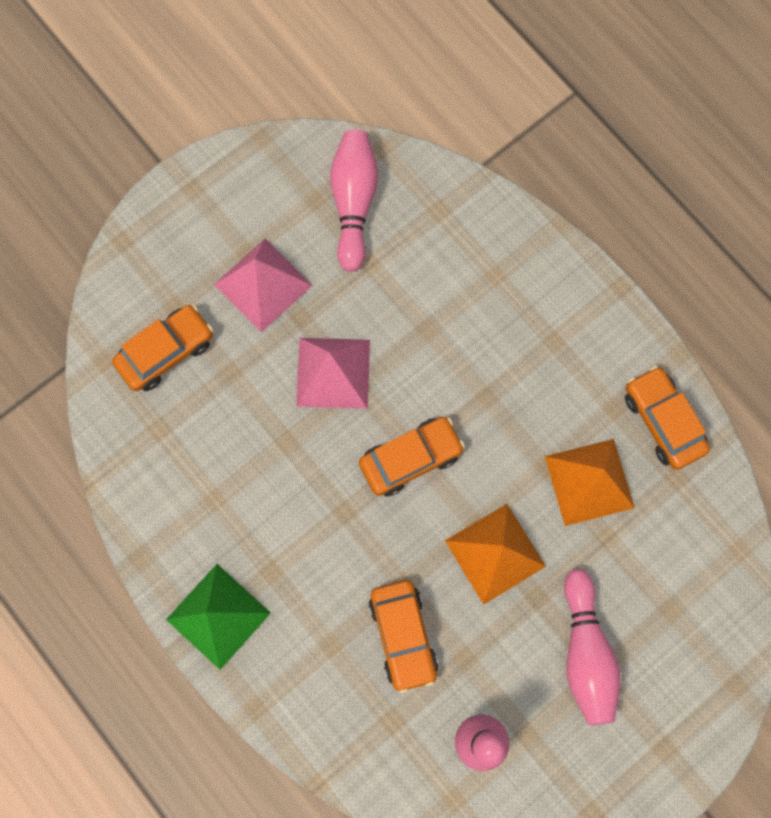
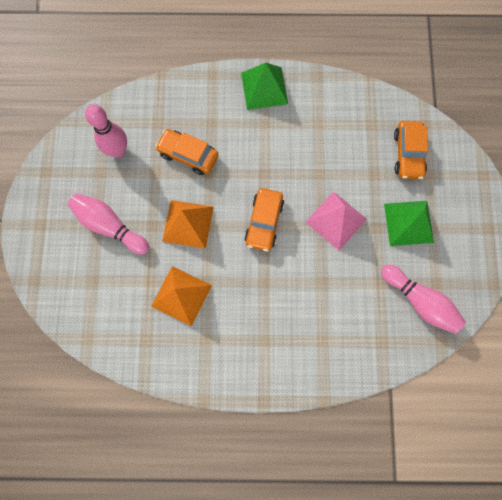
camera: 130 degrees right, 0 degrees up
(263, 285) = (408, 223): pink pyramid -> green pyramid
(662, 421) = (178, 359): orange car -> none

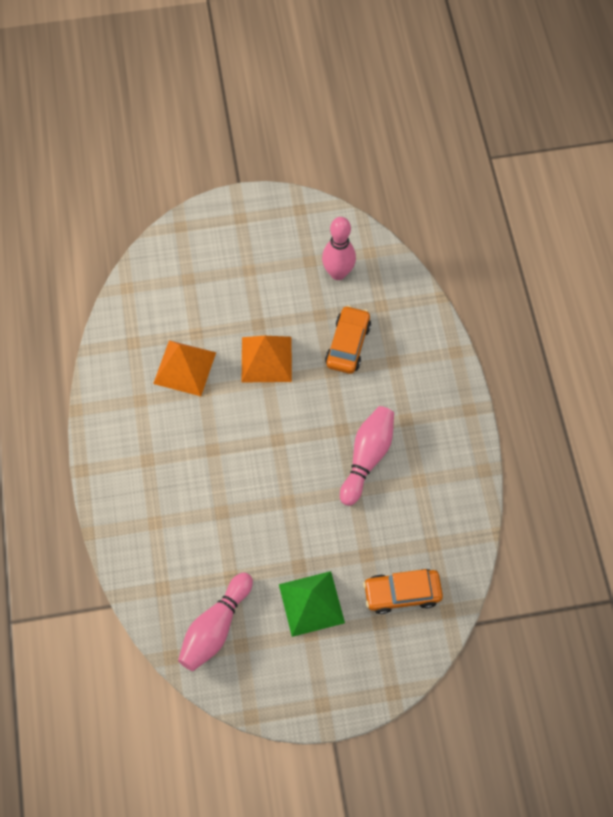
camera: 80 degrees right, 10 degrees down
(110, 226) = (250, 283): pink bowling pin -> pink bowling pin (367, 457)
(264, 88) = (451, 412): green pyramid -> none
(264, 222) = (282, 438): orange car -> none
(336, 220) = (299, 517): pink pyramid -> none

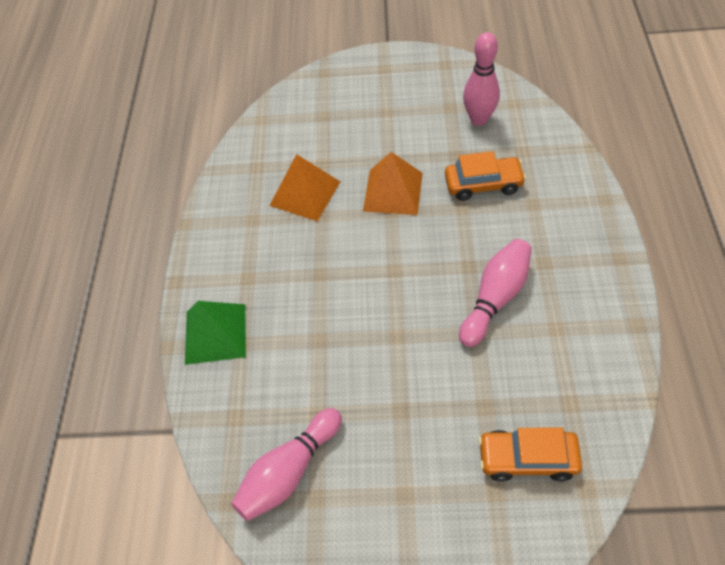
camera: 15 degrees right, 10 degrees down
(311, 603) = (411, 457): green pyramid -> green pyramid (215, 333)
(348, 344) = (483, 184): orange car -> orange car turned 60 degrees clockwise

